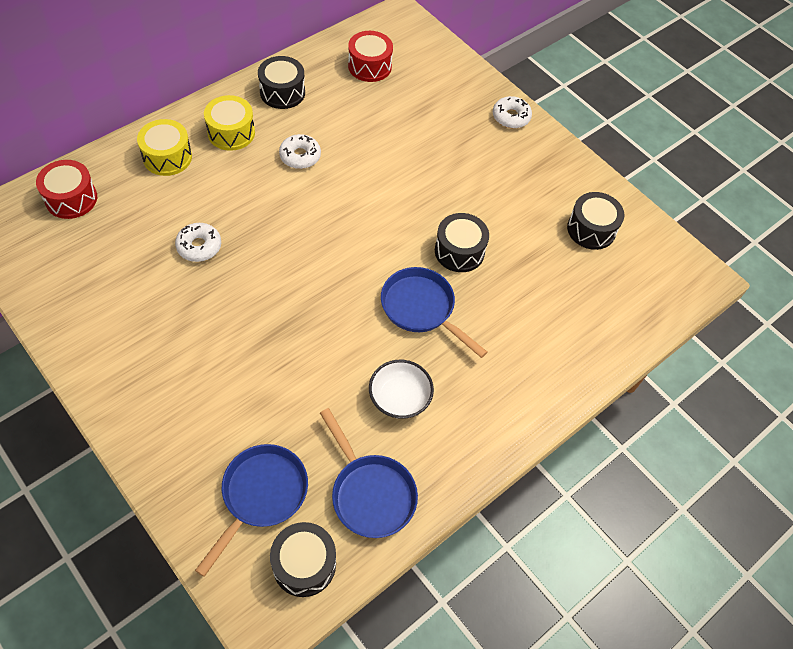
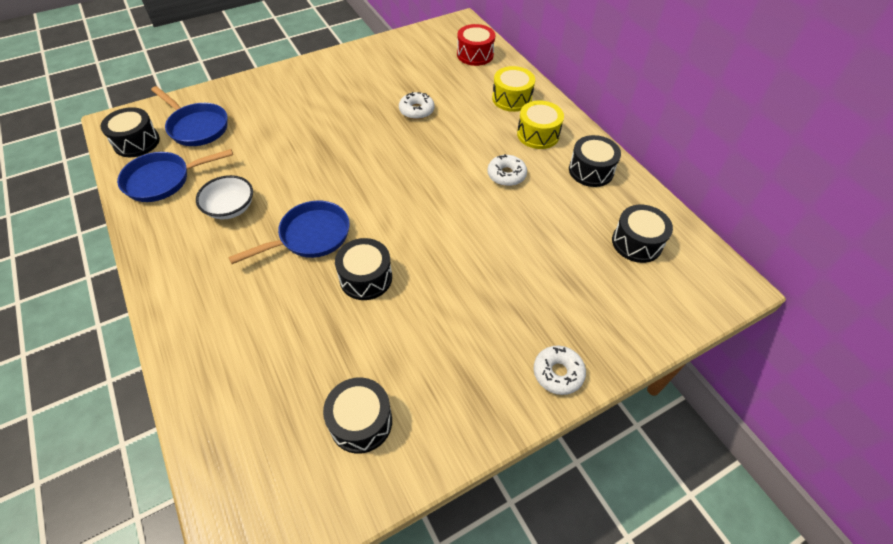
camera: 105 degrees right, 5 degrees down
(369, 66) = (637, 242): red drum -> black drum

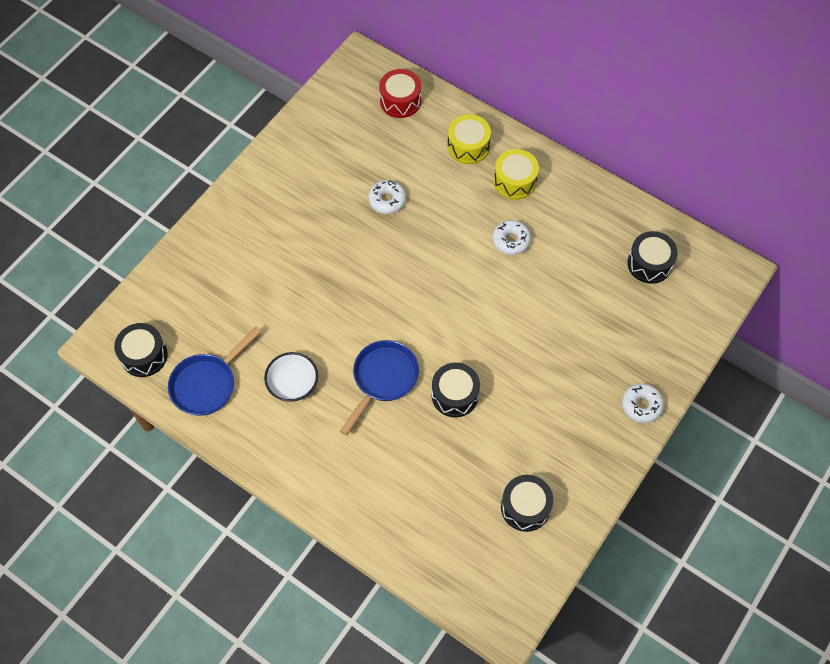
camera: 25 degrees left, 10 degrees up
(196, 127) = (188, 312): blue pan -> none
(591, 171) = (580, 204): black drum -> none

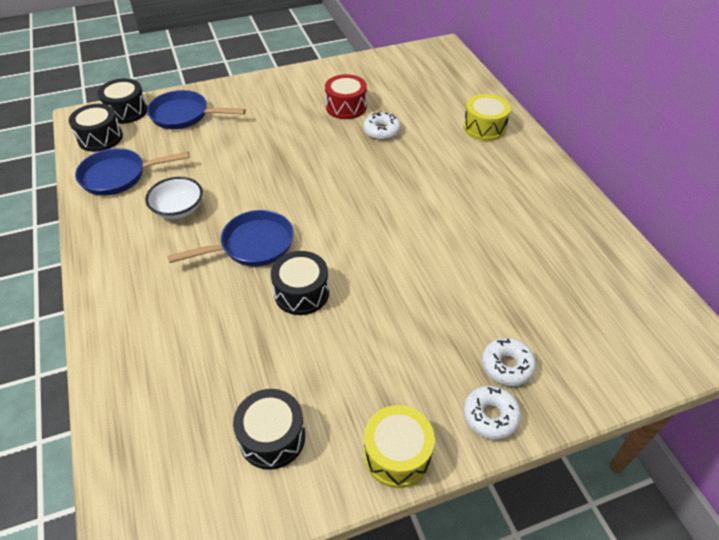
camera: 35 degrees right, 15 degrees down
(195, 284) = (184, 115): none -> blue pan
(400, 101) = (452, 80): red drum -> red drum (346, 107)
(511, 240) = (466, 204): white donut -> white donut (507, 366)
(514, 181) = (507, 166): yellow drum -> yellow drum (397, 454)
(649, 264) = (600, 289): black drum -> black drum (126, 111)

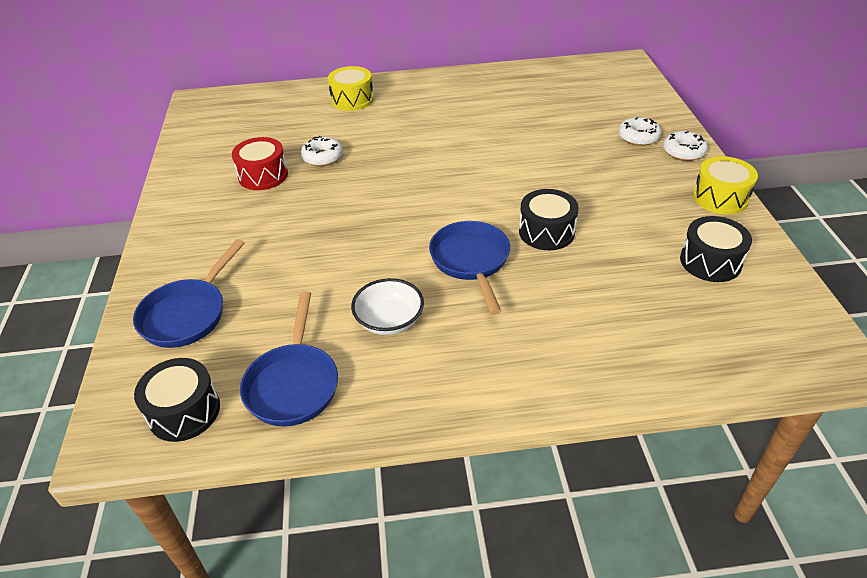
camera: 75 degrees left, 5 degrees down
(126, 111) = (131, 381): black drum -> none

